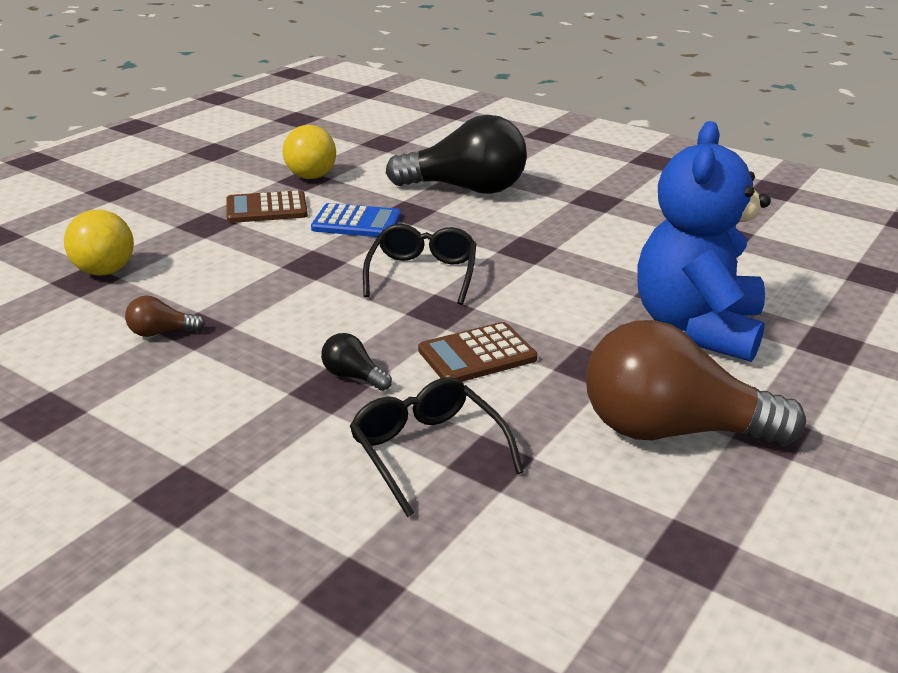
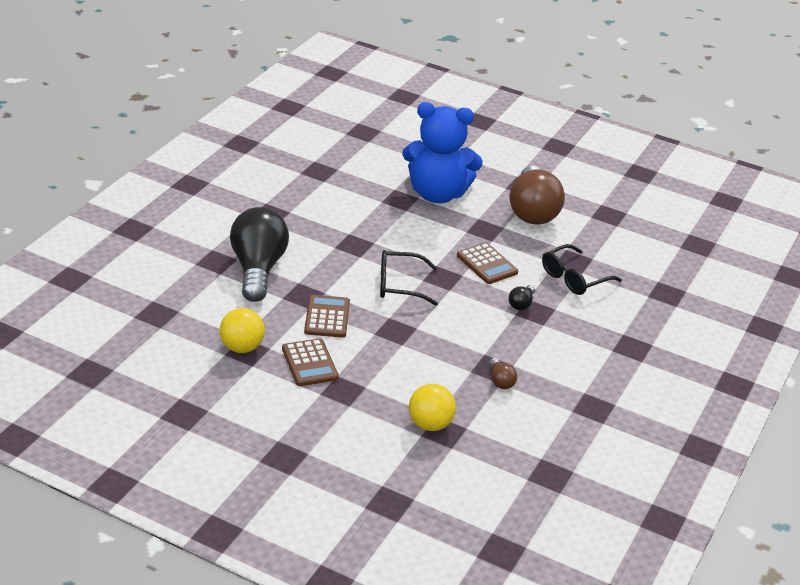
camera: 100 degrees left, 5 degrees up
(356, 222) = (327, 317): blue calculator -> brown calculator

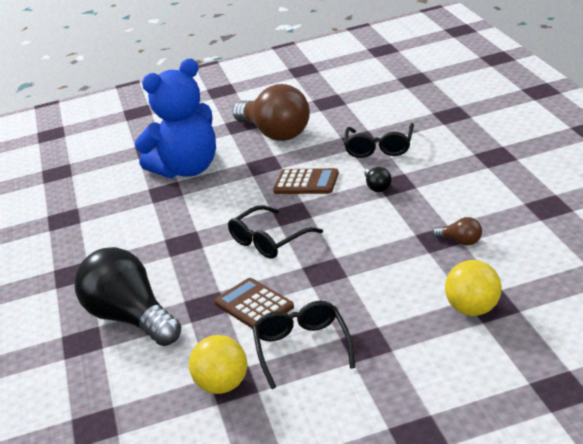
camera: 35 degrees left, 5 degrees down
(309, 363) = (302, 348): brown calculator -> black glasses

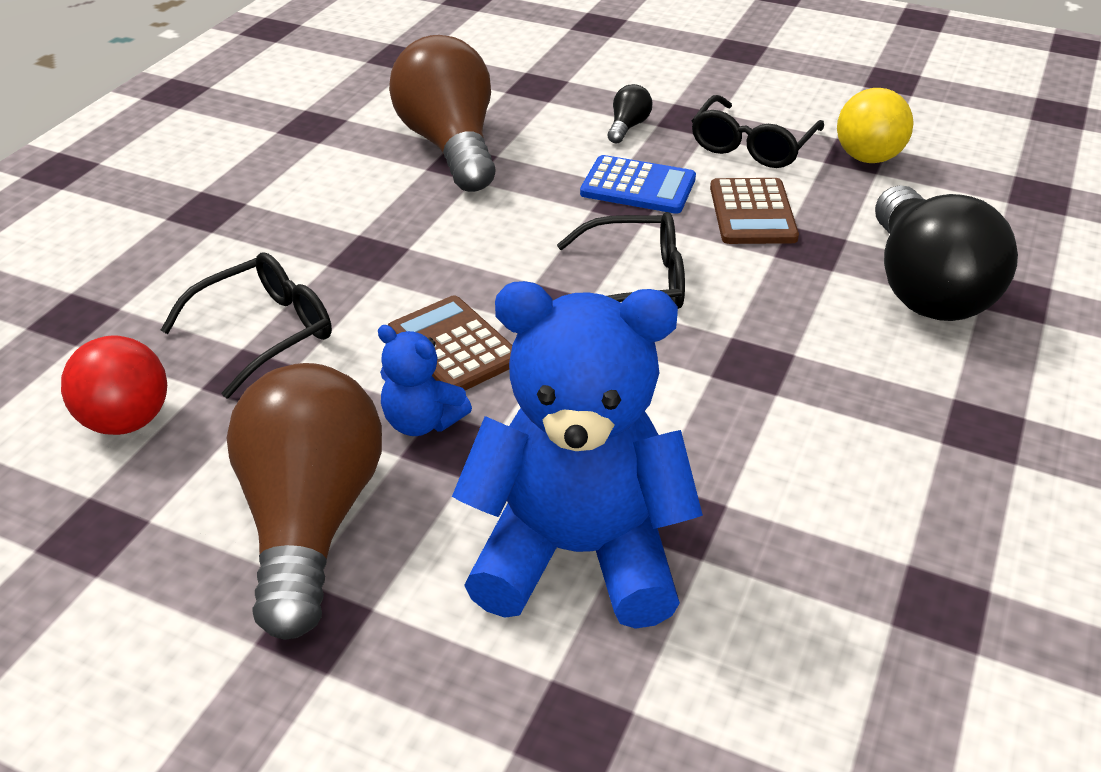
camera: 145 degrees left, 10 degrees up
(281, 163) = (422, 422): none -> blue teddy bear
(331, 282) = (638, 186): none -> blue calculator
(371, 114) = (127, 421): none -> red ball
(377, 187) = (393, 267): black light bulb -> black light bulb (627, 127)
(461, 241) = (450, 145): brown light bulb -> brown light bulb, size x2.49
(474, 309) = (556, 91): yellow ball -> none

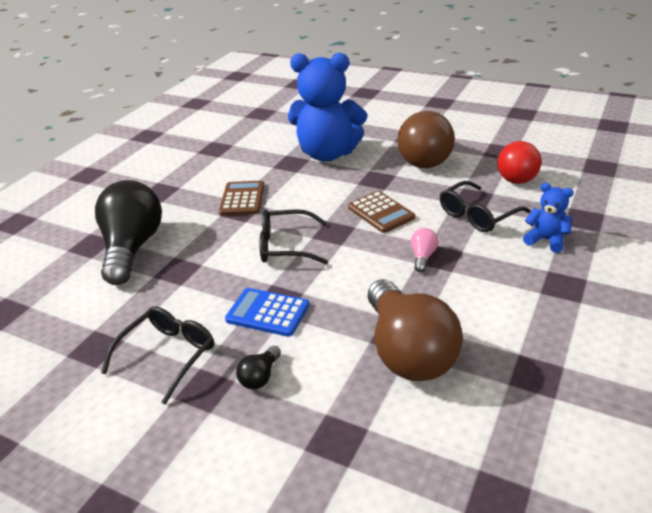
camera: 175 degrees left, 5 degrees down
(396, 256) = (423, 257): none -> pink light bulb
(422, 422) = (389, 185): blue teddy bear -> blue teddy bear (546, 240)
(752, 213) = (199, 293): brown calculator -> brown calculator (242, 199)
(867, 158) = (89, 344): yellow ball -> none

